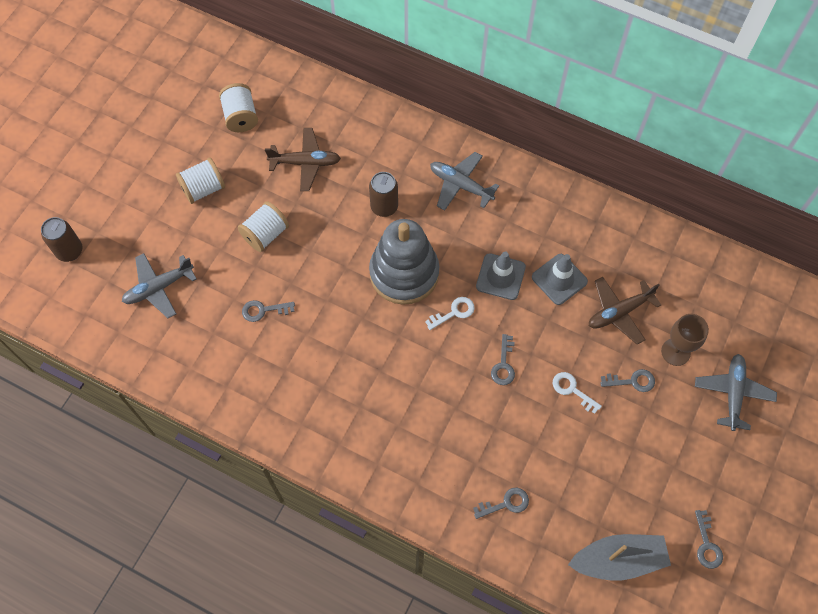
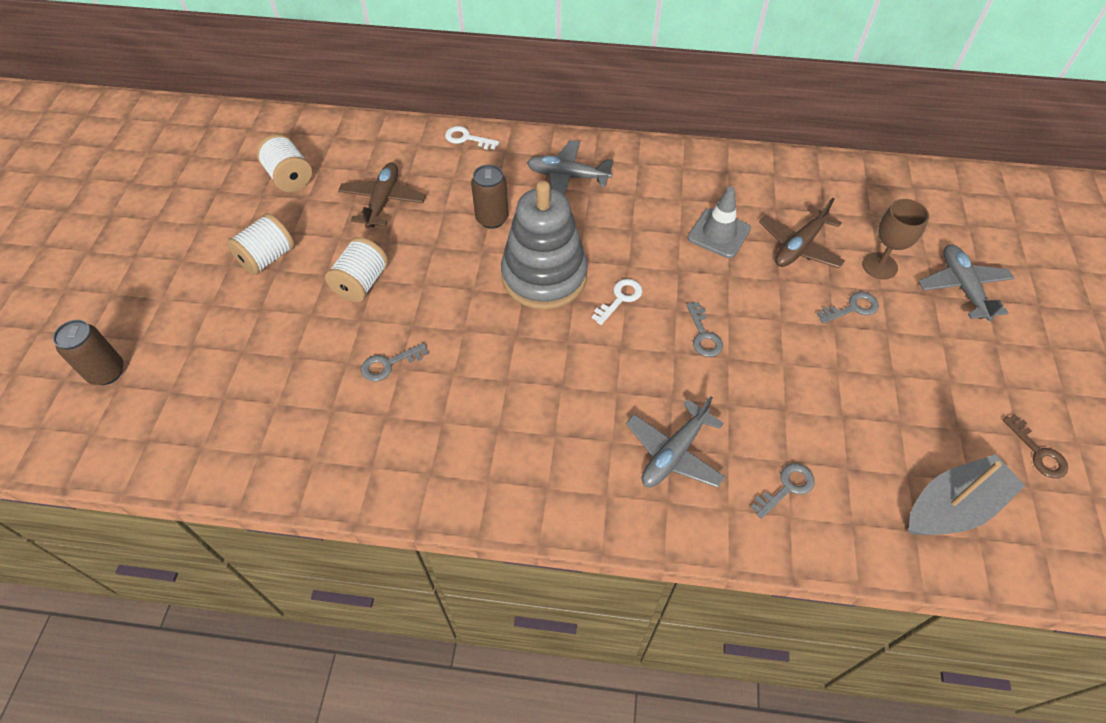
camera: 20 degrees left, 10 degrees down
(159, 288) = (242, 379): grey plane -> grey plane (674, 453)
(305, 163) = (383, 201): brown plane -> brown plane turned 60 degrees counterclockwise
(500, 277) = (654, 249): grey traffic cone -> none
(572, 390) = (793, 337): white key -> white key (466, 138)
(707, 544) = (1038, 452): grey key -> brown key

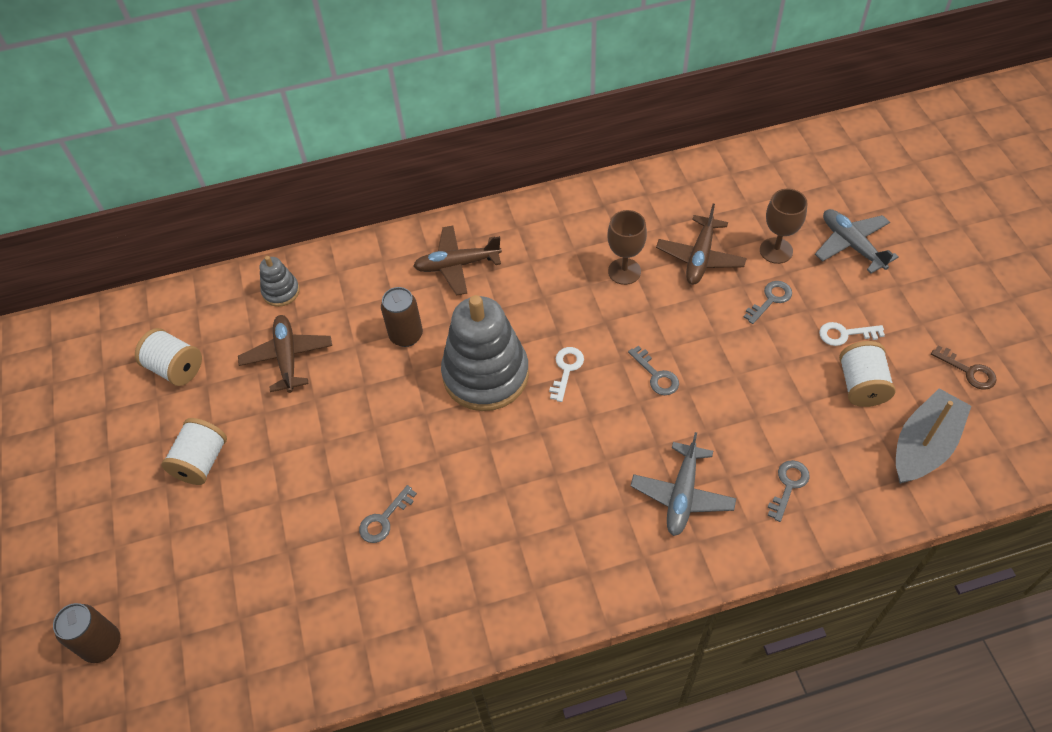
camera: 20 degrees left, 0 degrees up
(361, 283) = (313, 450): white spool -> white spool (861, 385)
(407, 147) = (281, 292): none -> grey stacking toy
(466, 138) = (337, 260): white key -> white key (845, 334)
(567, 176) = (457, 265): grey plane -> brown plane
(719, 233) = (624, 271): grey traffic cone -> brown goblet

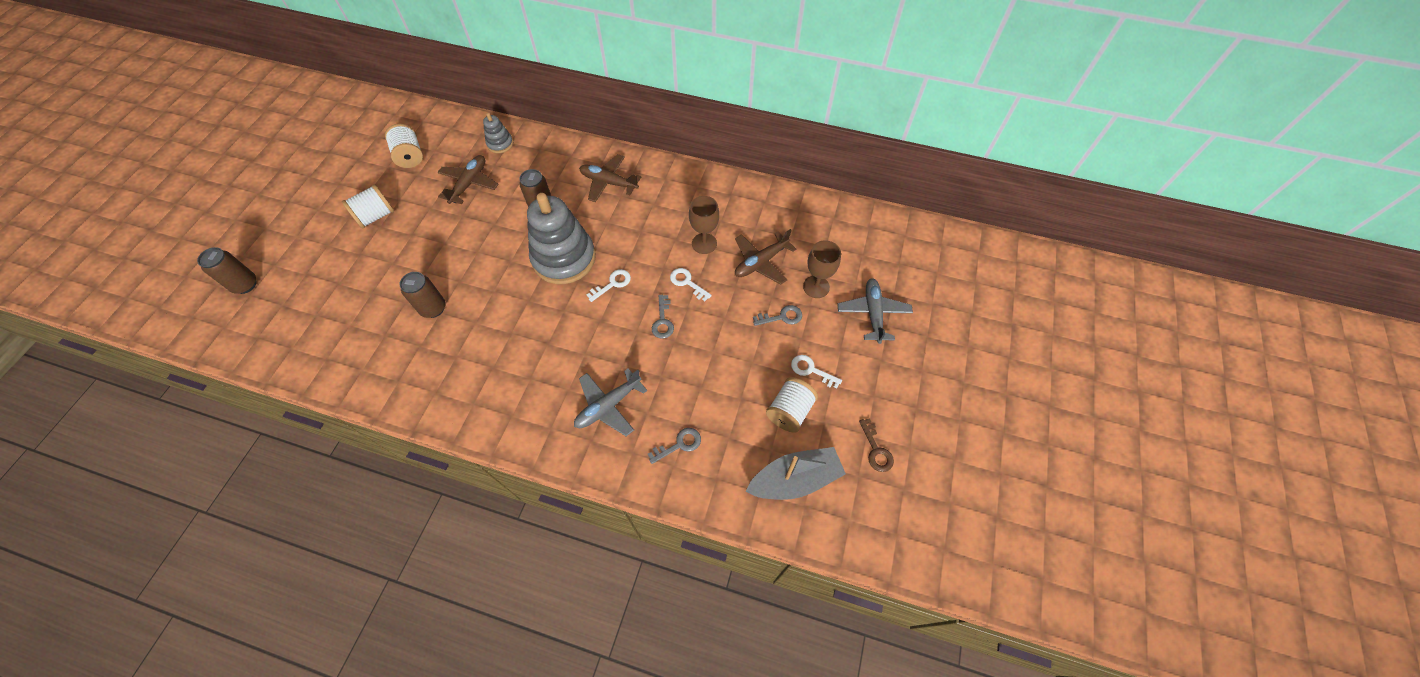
camera: 30 degrees right, 5 degrees up
(384, 519) = (433, 308): grey key -> brown can
(644, 322) = (687, 282): none -> white key

